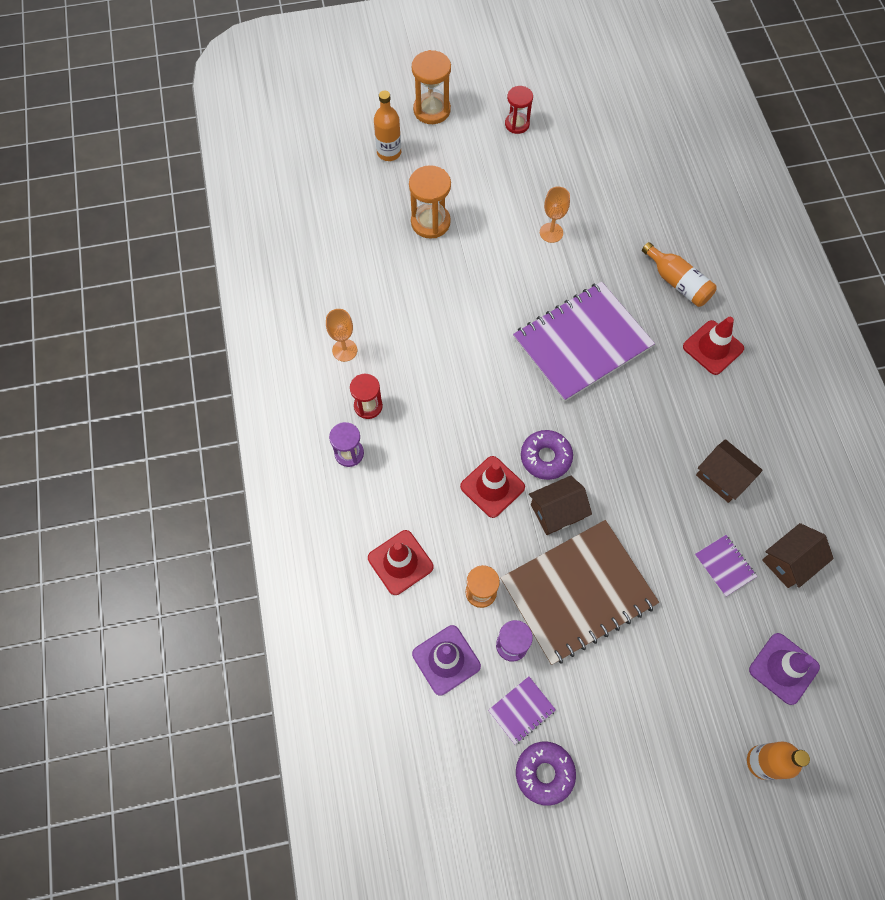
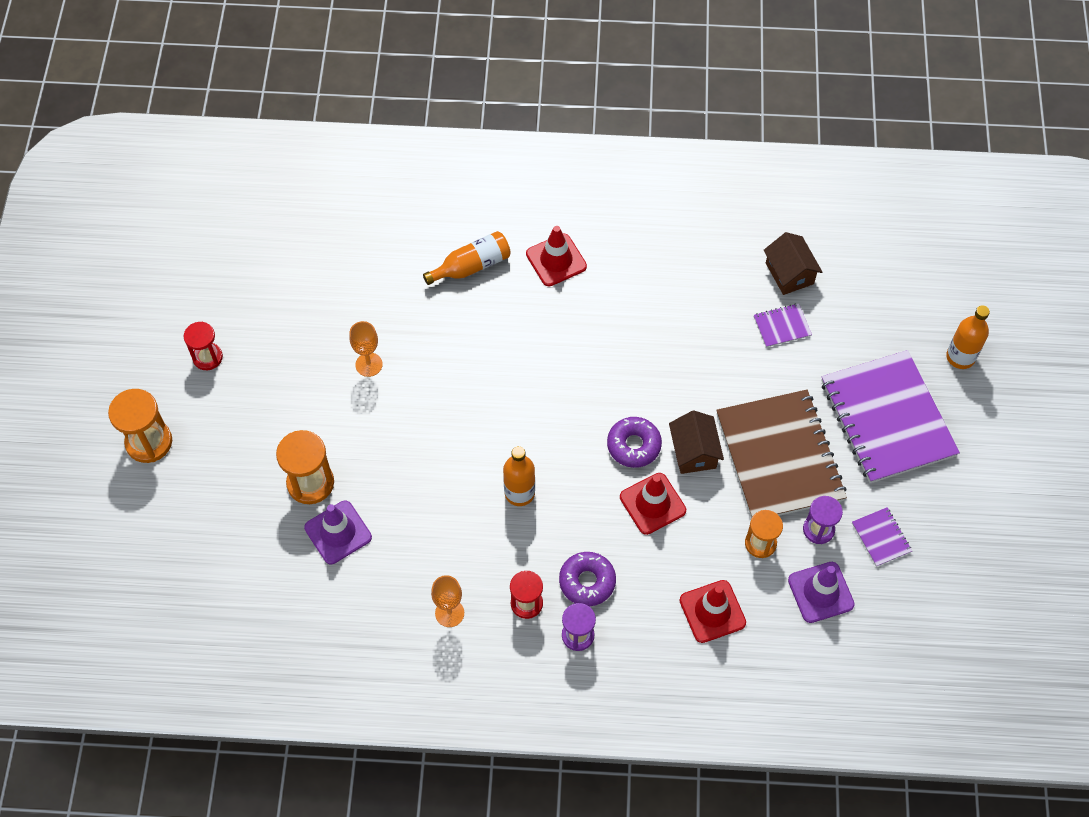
camera: 75 degrees left, 5 degrees down
(389, 152) = (193, 504): orange bottle -> orange bottle (519, 493)
(544, 773) = (940, 533): purple donut -> purple donut (587, 582)
(582, 343) = (514, 374): purple notebook -> purple notebook (887, 418)
(722, 477) = (695, 299): brown house -> none
(783, 668) = (884, 313): purple traffic cone -> purple traffic cone (338, 532)

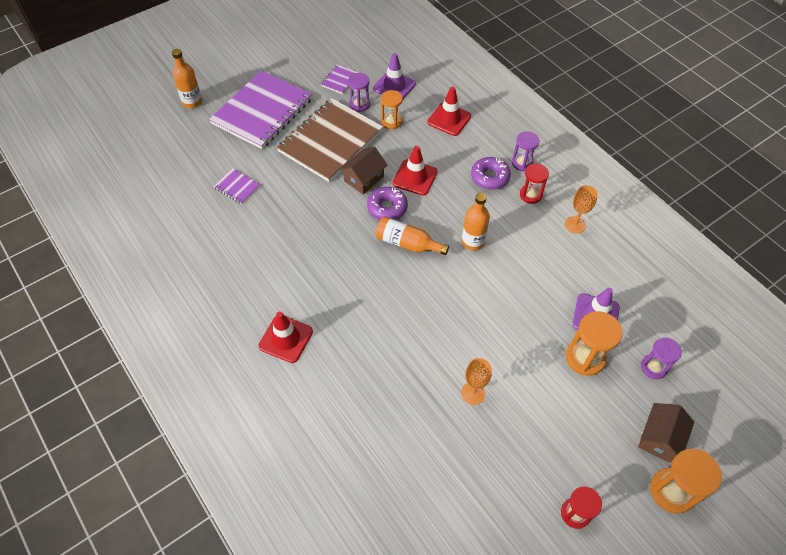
camera: 130 degrees left, 5 degrees down
(246, 533) = (653, 367): none -> purple hourglass
(472, 266) = (335, 389): orange bottle -> orange bottle (407, 243)
(789, 273) = (191, 205): brown house -> brown house (659, 438)

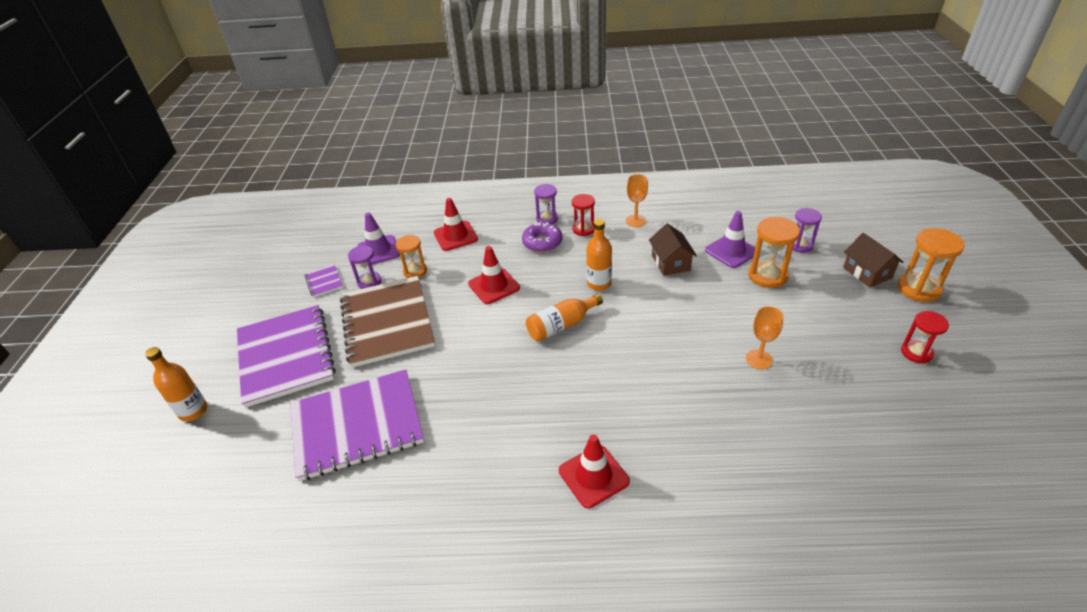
camera: 50 degrees left, 15 degrees down
(237, 187) = (357, 425): purple notebook -> purple notebook, size x2.45
(364, 179) = (458, 320): brown house -> brown house (671, 263)
(387, 208) = (508, 320): purple donut -> none

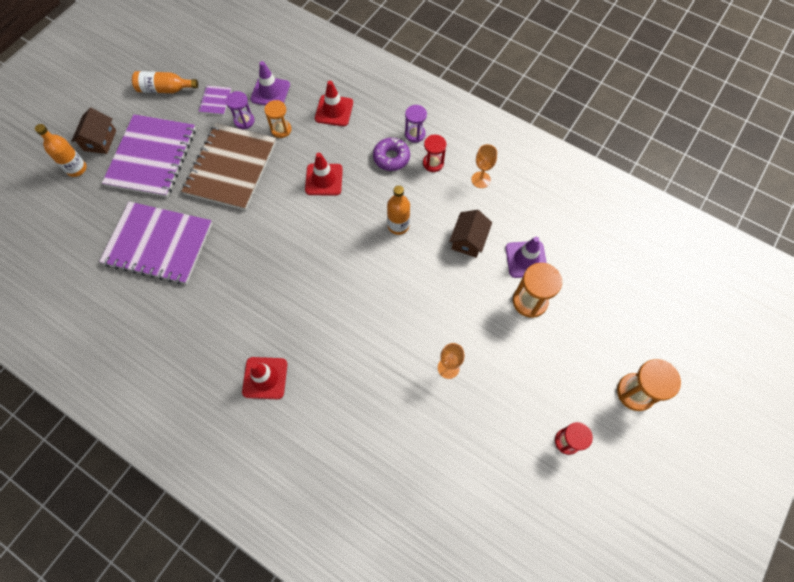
camera: 30 degrees right, 25 degrees up
(561, 325) = (341, 247): orange bottle -> orange bottle (165, 89)
(800, 245) = (587, 289): purple hourglass -> none
(867, 273) = (612, 350): brown house -> brown house (100, 140)

